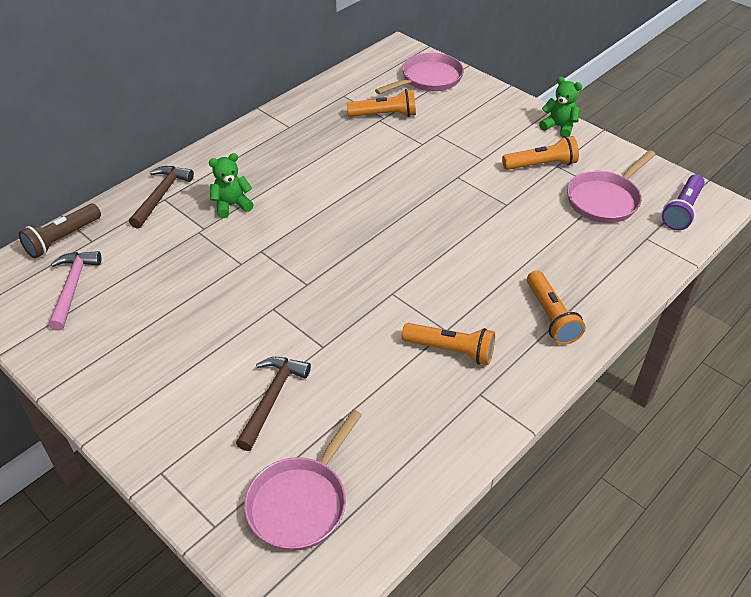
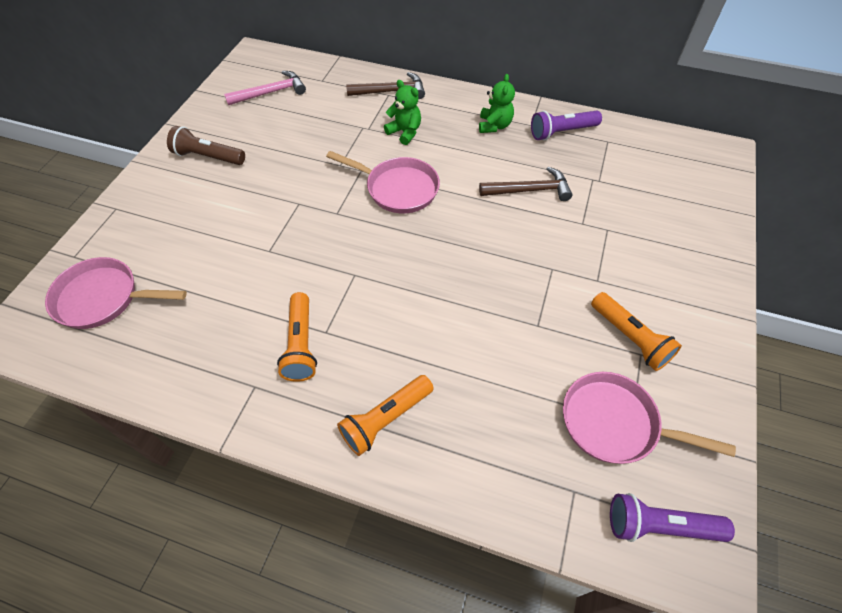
camera: 65 degrees right, 10 degrees up
(62, 239) = (316, 67): brown flashlight -> brown flashlight (208, 157)
(272, 399) = (201, 241): brown hammer -> brown hammer (529, 190)
(313, 114) = (562, 132): none -> purple flashlight
(384, 115) = (603, 180): orange flashlight -> none
(428, 79) = (694, 191): pink pan -> pink pan (398, 189)
(559, 127) = (716, 335): green teddy bear -> green teddy bear (494, 126)

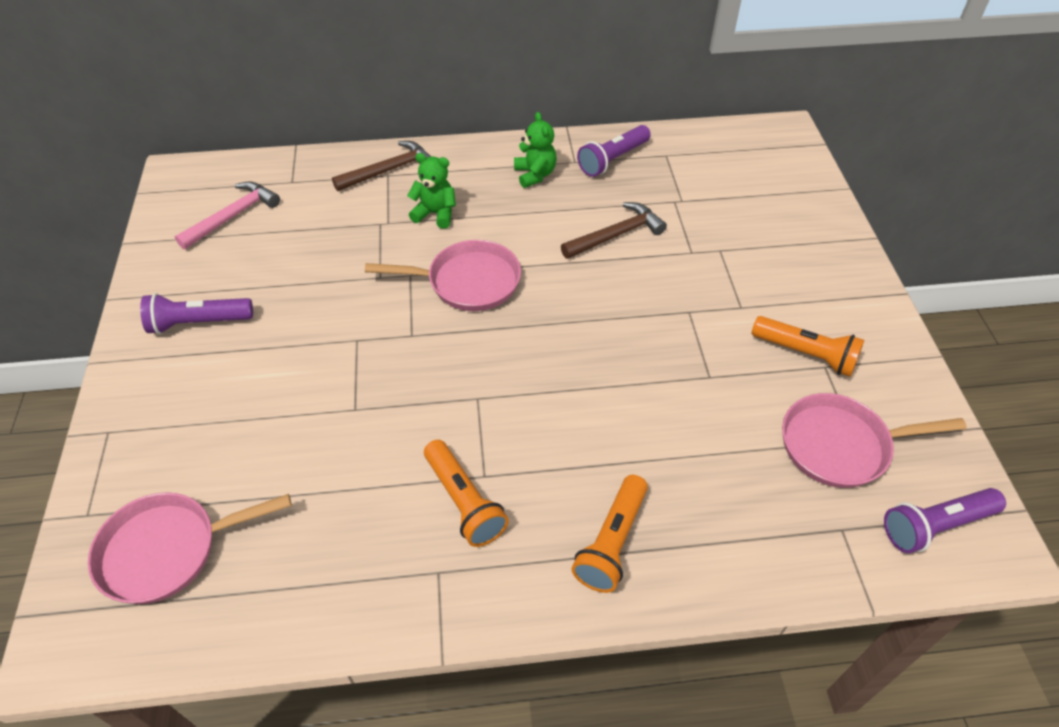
camera: 25 degrees left, 5 degrees down
(208, 157) = (199, 323): brown flashlight -> purple flashlight

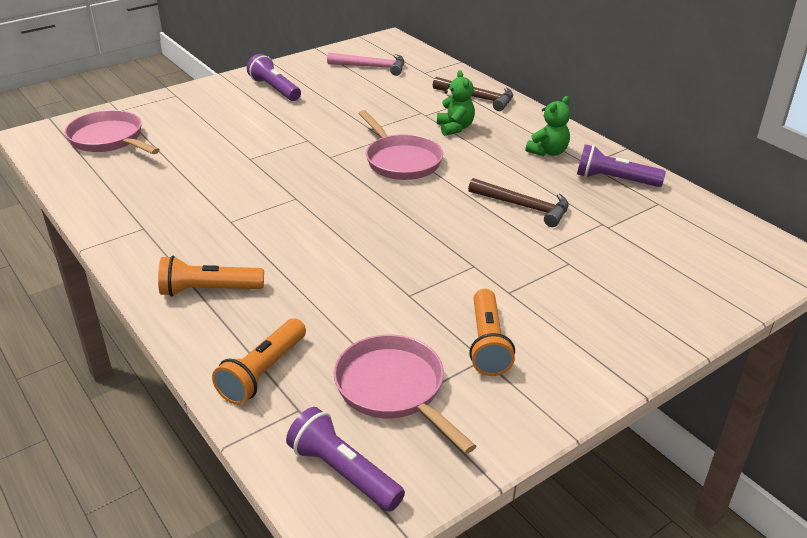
camera: 60 degrees right, 15 degrees down
(464, 501) = (204, 220): orange flashlight -> orange flashlight (263, 372)

